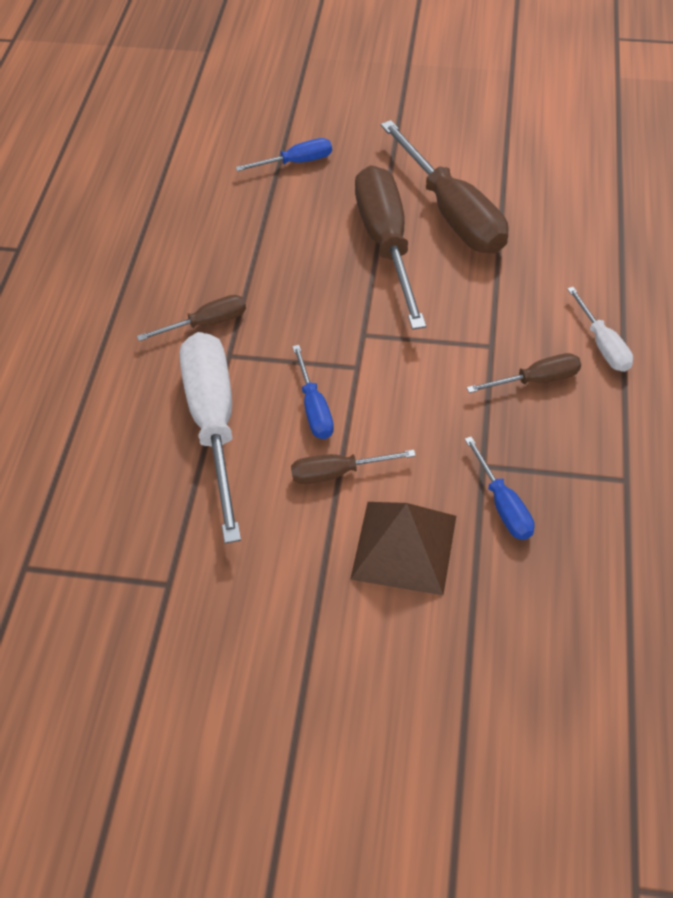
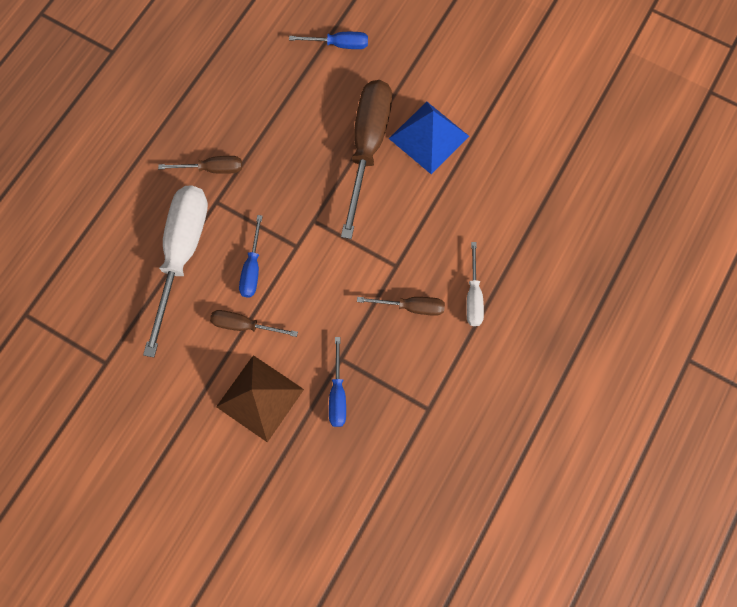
camera: 20 degrees right, 20 degrees up
(452, 213) = (429, 137): brown screwdriver -> blue pyramid

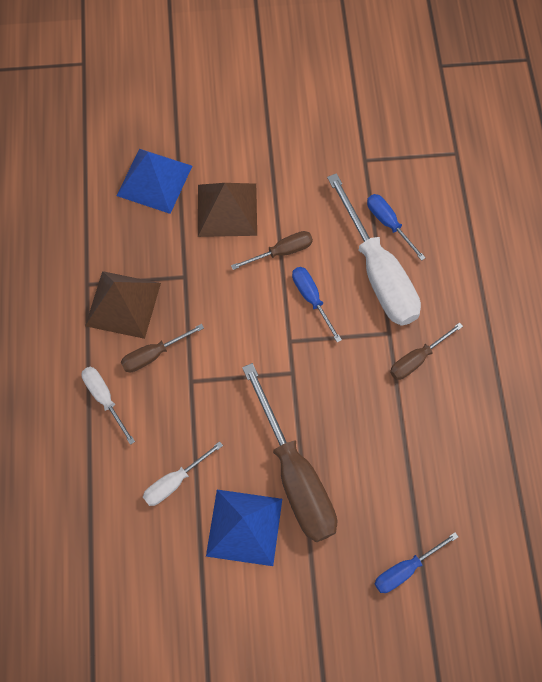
camera: 145 degrees right, 5 degrees down
(303, 474) = (154, 180): none -> blue pyramid
(337, 394) = (168, 250): blue screwdriver -> blue screwdriver (388, 224)
(408, 368) = (123, 304): none -> brown pyramid
(458, 199) = (175, 481): none -> white screwdriver

